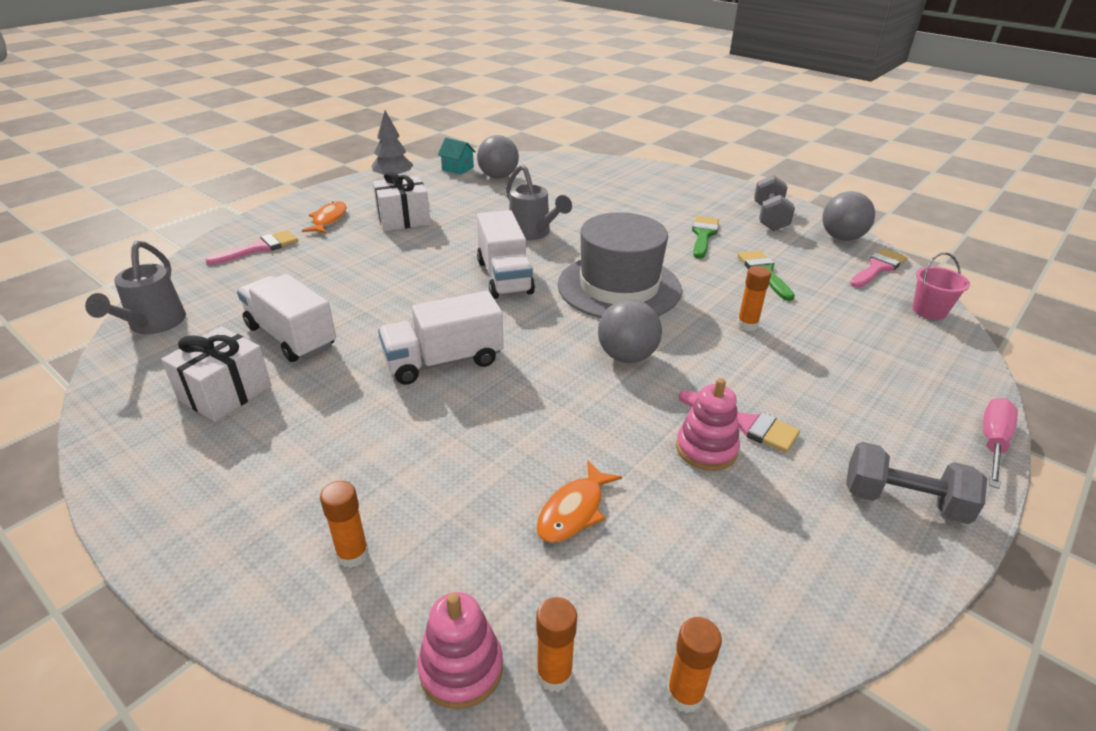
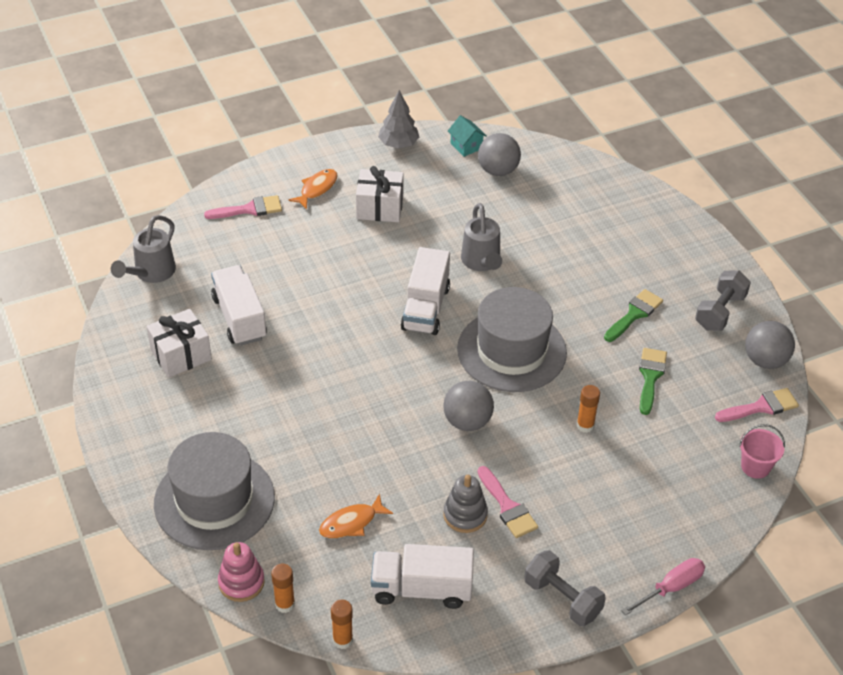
camera: 25 degrees right, 10 degrees up
(353, 555) = (214, 500): orange glue stick -> grey hat
(444, 361) = (334, 379): white truck -> white truck (422, 589)
(706, 449) = (465, 515): pink stacking toy -> grey stacking toy

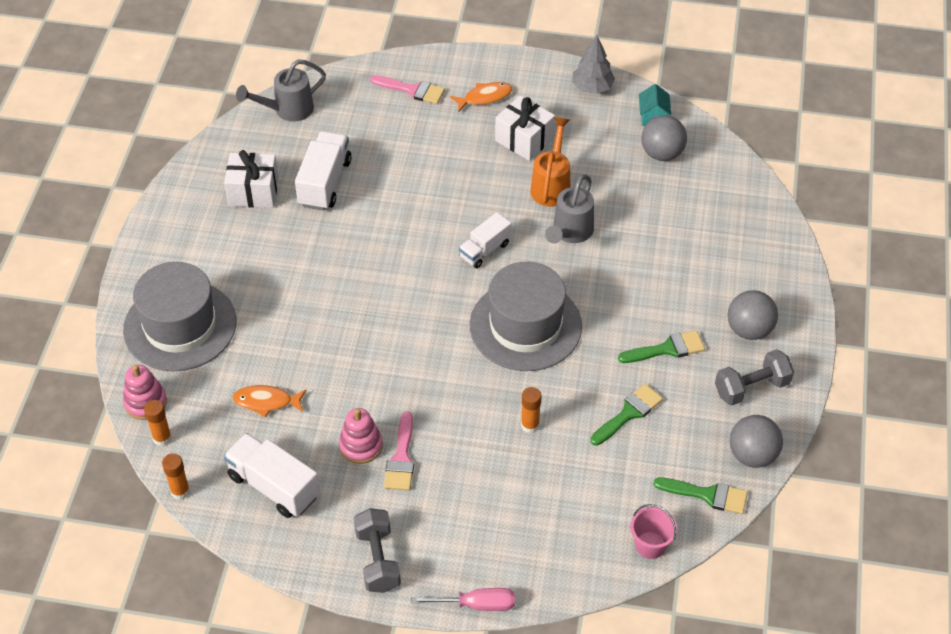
camera: 35 degrees right, 5 degrees up
(426, 308) = (485, 250): white truck -> white truck, size x0.64
(434, 233) = (551, 185): none -> orange watering can
(465, 515) = (361, 446): grey stacking toy -> pink stacking toy
(467, 421) = (432, 368): grey ball -> grey ball (749, 330)
(761, 407) = (707, 495): pink brush -> green brush

